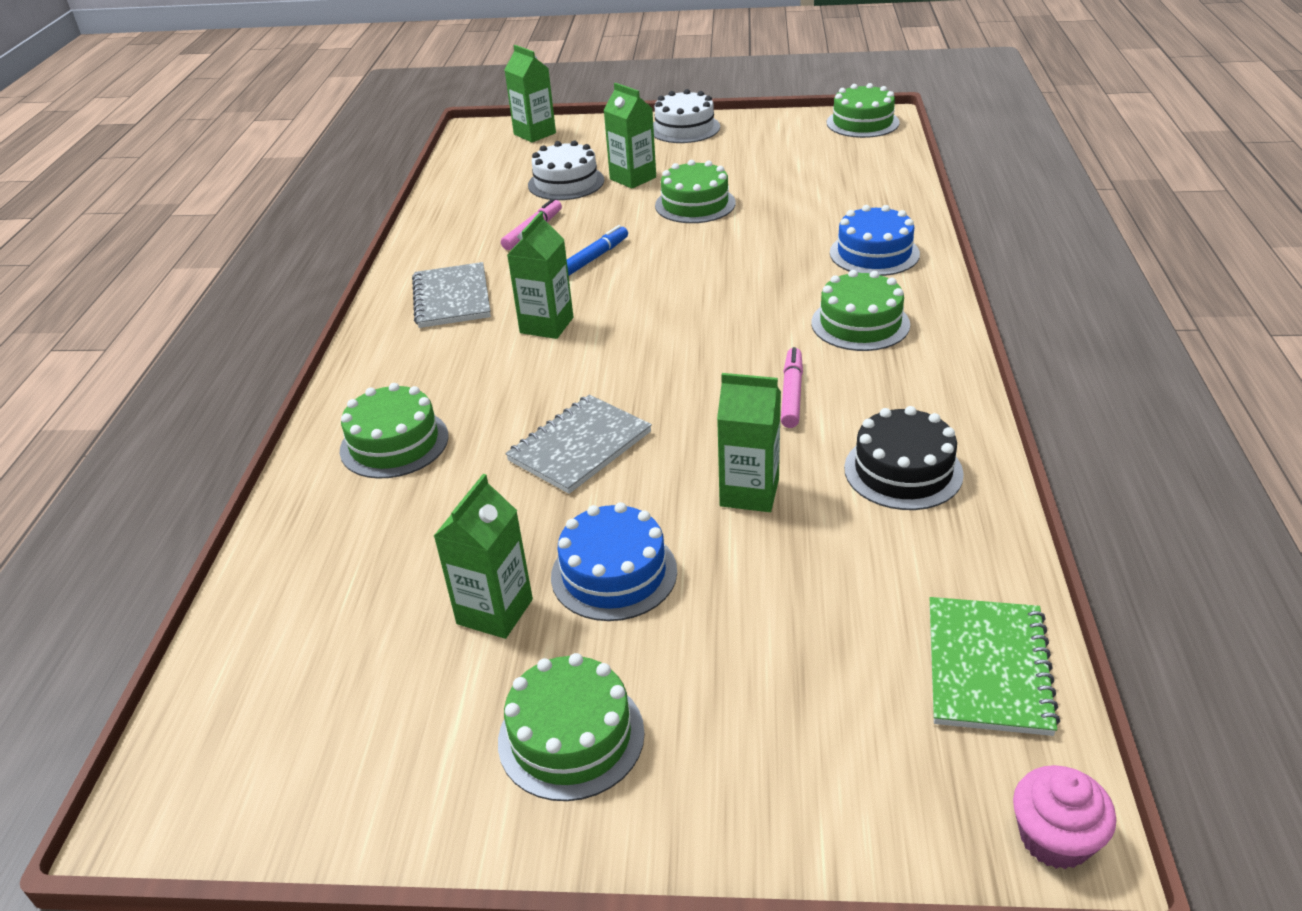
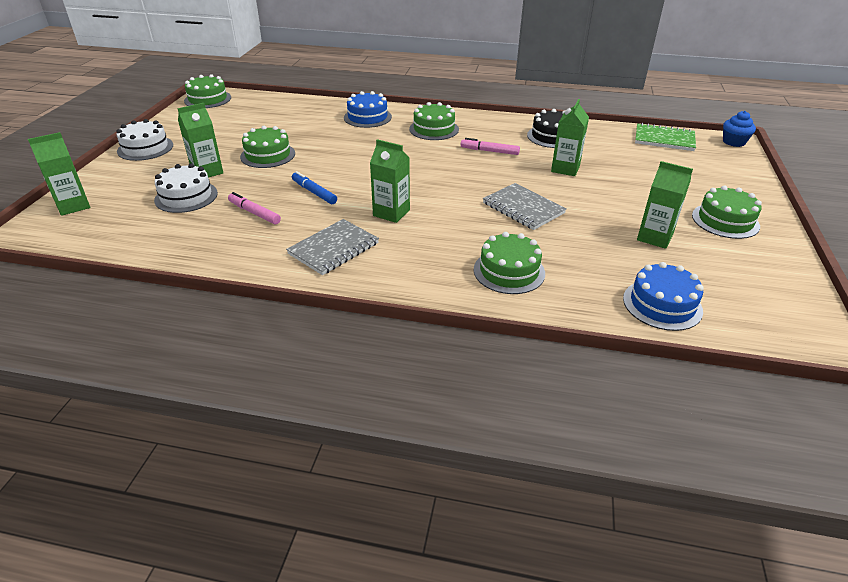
camera: 85 degrees left, 0 degrees up
(452, 298) = (333, 248): grey notebook -> grey notebook turned 45 degrees counterclockwise
(614, 573) = (623, 205): blue cake -> blue cake (662, 304)
(1054, 838) = (733, 142): pink cupcake -> blue cupcake

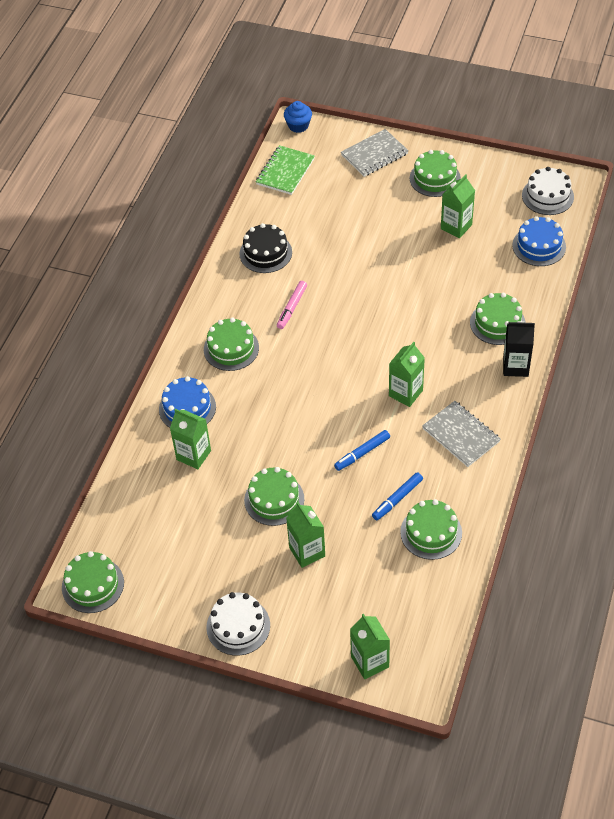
camera: 80 degrees left, 15 degrees up
(186, 196) = (360, 562): white cake -> white cake (547, 196)
(207, 233) = (431, 532): none -> green cake
(254, 213) = (397, 499): pink marker -> blue marker
(441, 286) = (515, 366): none -> black carton
(523, 208) = (405, 299): grey notebook -> grey notebook (374, 154)
(565, 169) = (336, 257): green carton -> green carton (193, 455)

